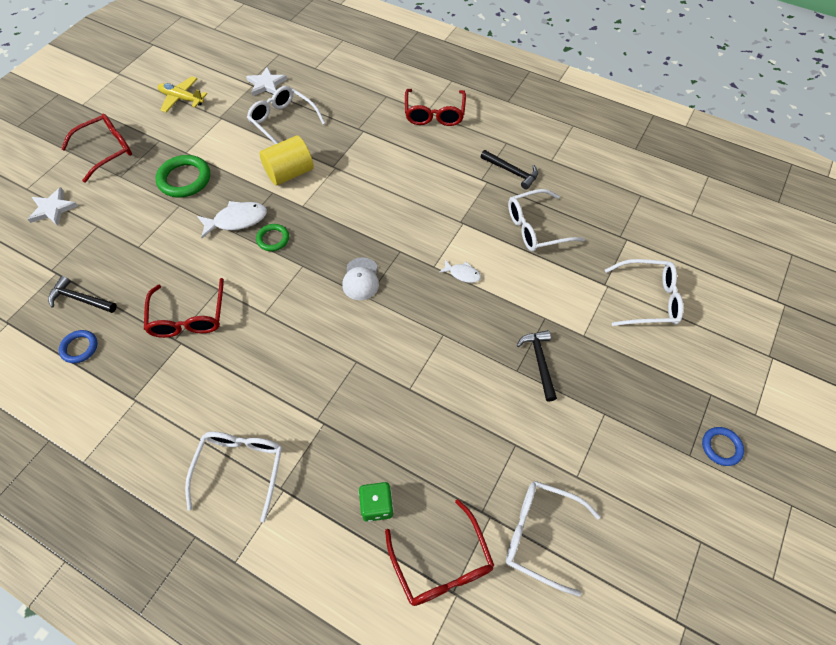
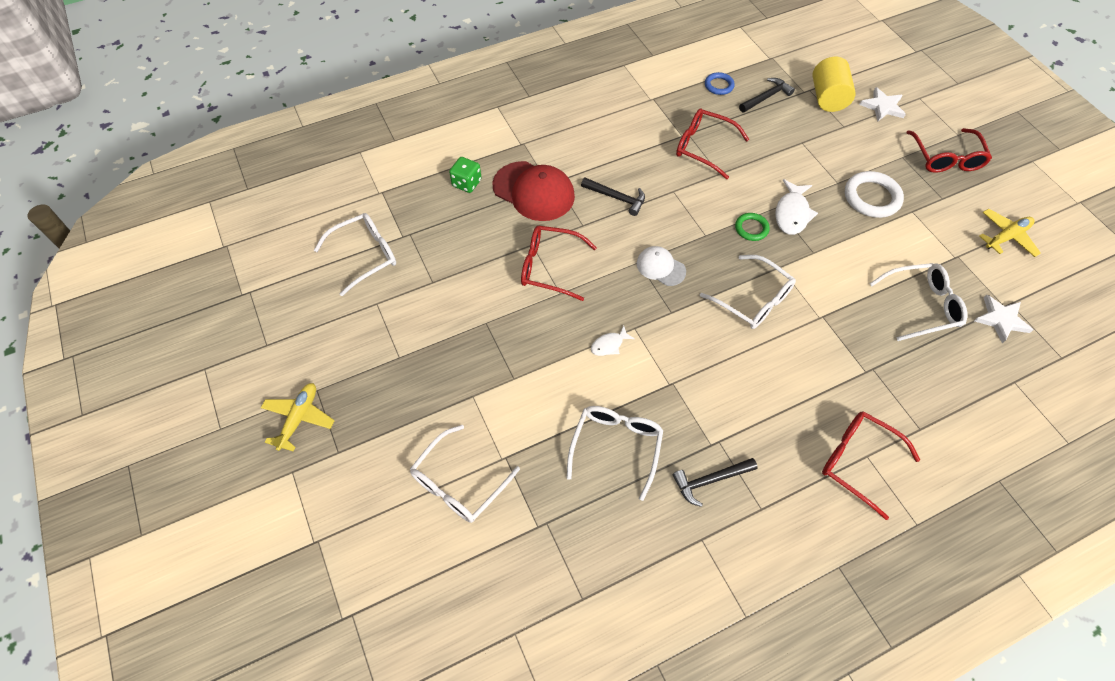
camera: 125 degrees right, 0 degrees up
(184, 179) = (871, 197): green ring -> white ring
(240, 468) = (554, 130): white glasses -> white glasses (753, 300)
(289, 173) = (833, 277): yellow cylinder -> yellow cylinder (827, 98)
(343, 430) = (534, 191): none -> red cap
(442, 563) = (402, 196): red glasses -> red glasses (549, 267)
(539, 362) = (478, 344): black hammer -> black hammer (617, 198)
(721, 447) = (299, 418): blue ring -> yellow plane

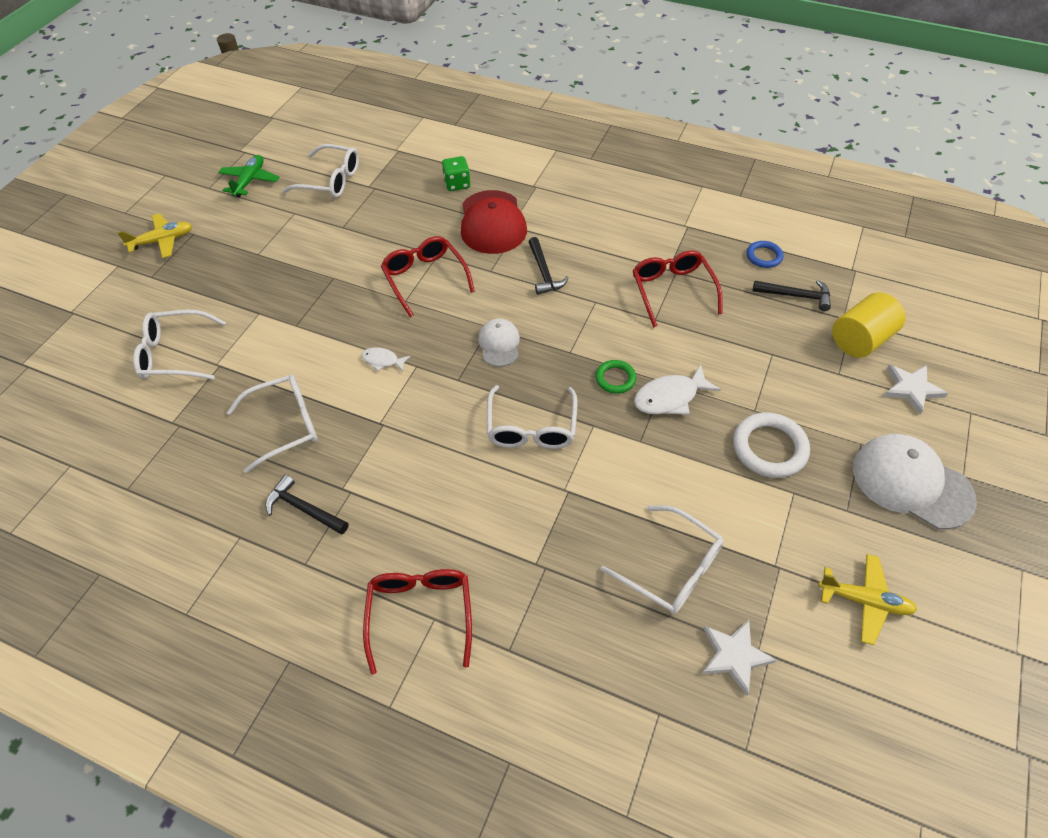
camera: 50 degrees right, 5 degrees down
(295, 310) = (250, 181): none -> green plane
(946, 158) = (911, 483): red glasses -> white cap

